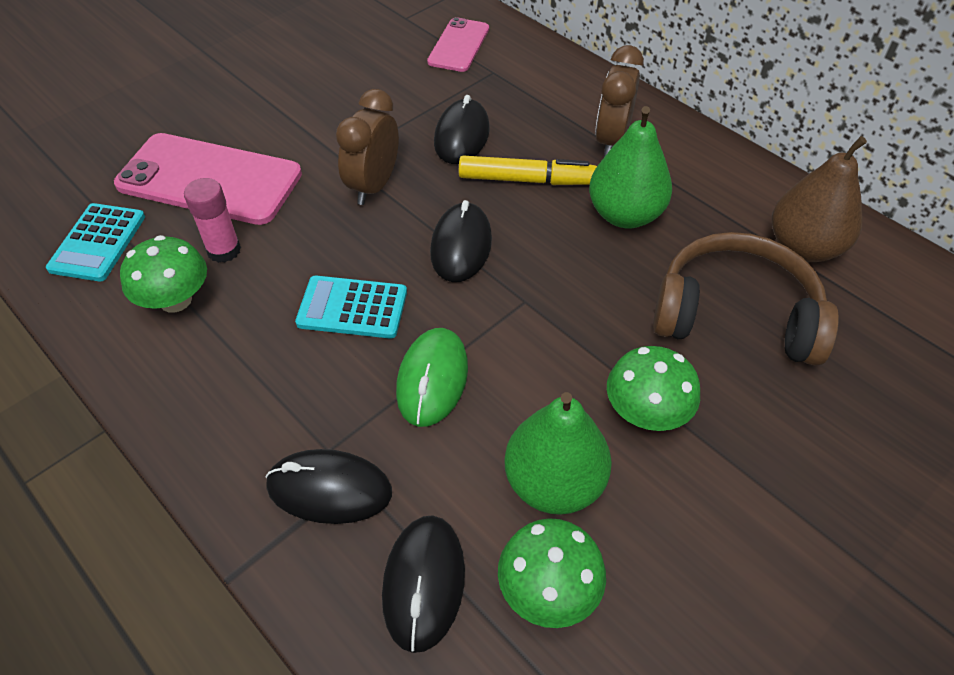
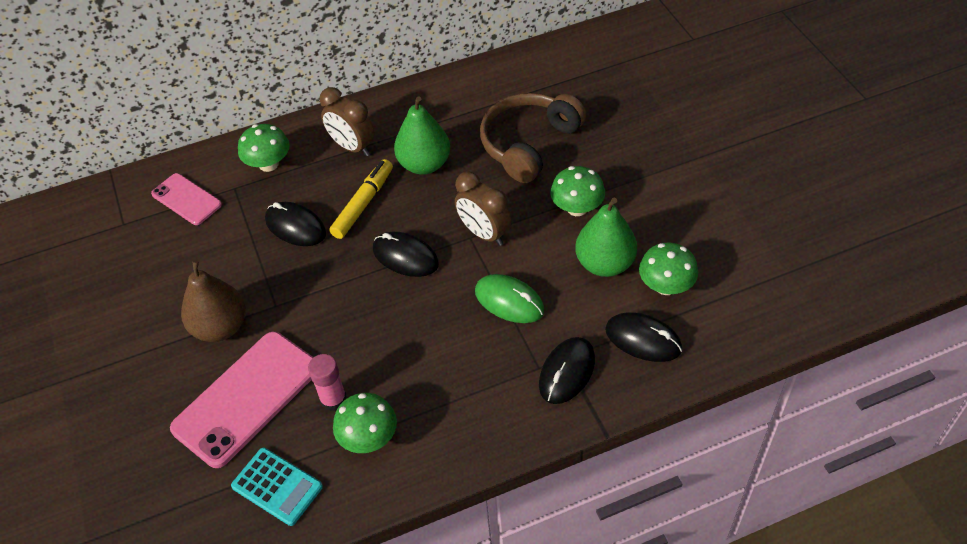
camera: 65 degrees left, 0 degrees up
(352, 308) = (430, 330): turquoise calculator -> none
(374, 186) = (318, 292): brown clock -> brown clock (484, 233)
(542, 84) = (268, 164): none -> green mushroom
(804, 247) = (495, 94): brown pear -> brown pear (220, 327)

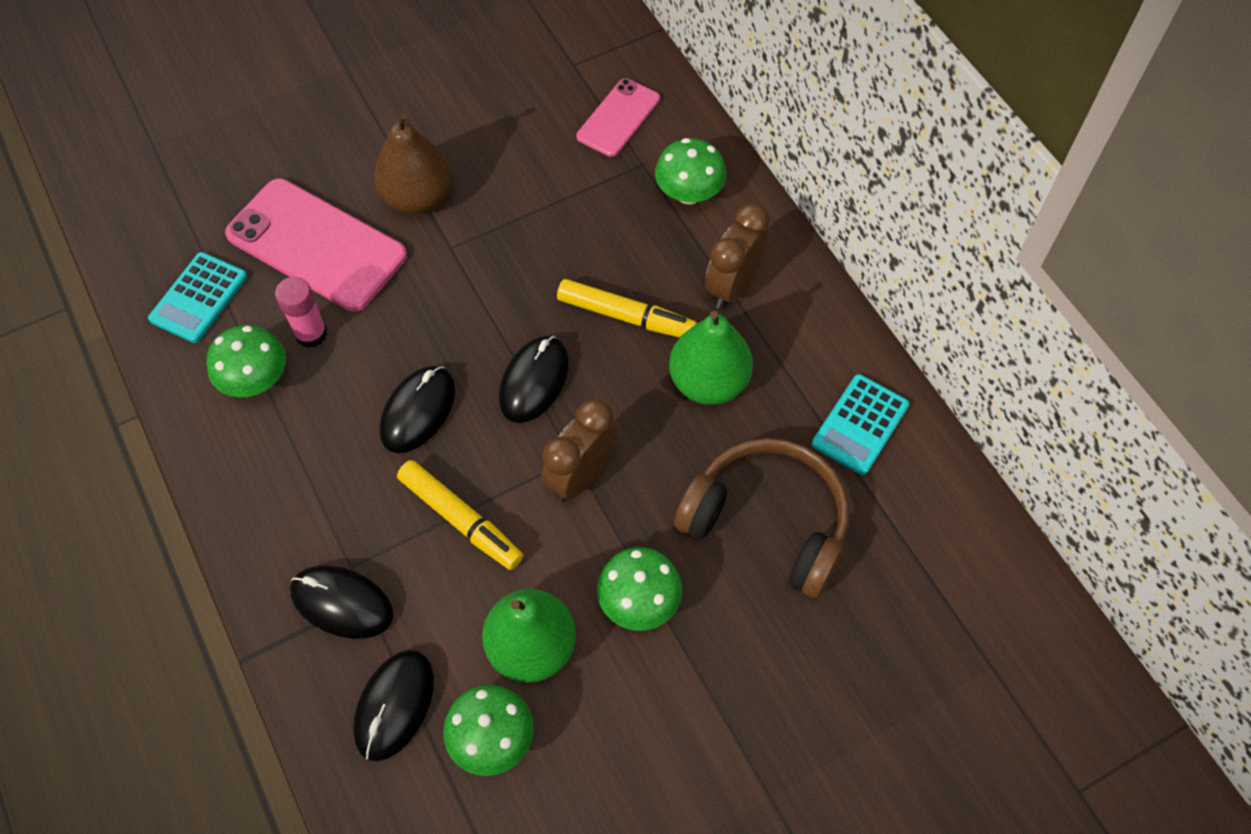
camera: 80 degrees right, 10 degrees up
(295, 227) = (580, 245): black mouse -> black mouse (418, 411)
(468, 97) = (860, 425): none -> turquoise calculator
(509, 301) = (461, 520): green mouse -> yellow marker

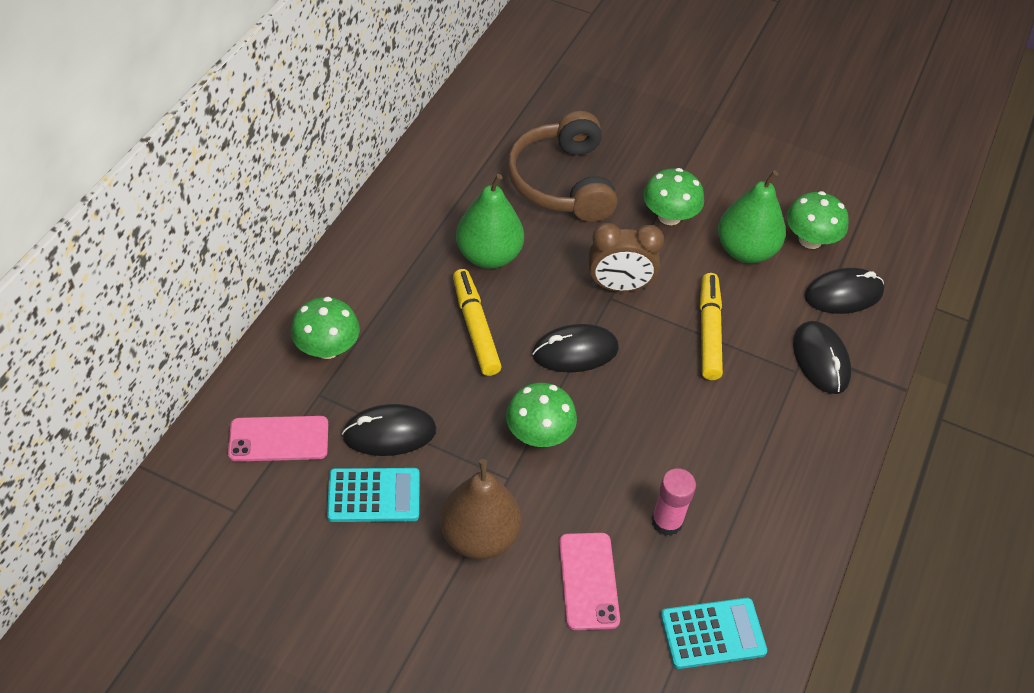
camera: 130 degrees left, 10 degrees down
(256, 380) = (736, 530): green mushroom -> green mushroom (539, 434)
(316, 245) = (588, 581): pink phone -> pink phone, size x0.57
(418, 411) = (660, 406): black mouse -> black mouse (389, 433)
(733, 286) = (396, 280): brown clock -> none
(860, 425) = (453, 168): turquoise calculator -> turquoise calculator (374, 495)

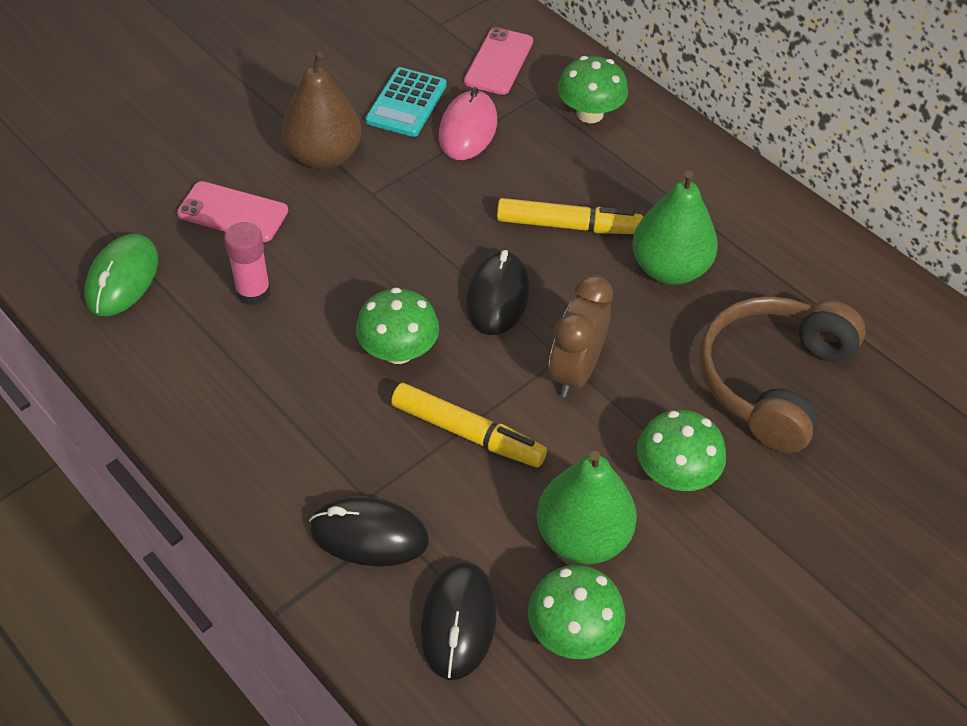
camera: 115 degrees right, 0 degrees up
(389, 433) = (468, 129): black mouse -> pink mouse
(539, 434) = (408, 231): green mushroom -> green mushroom (398, 351)
(563, 182) = (773, 381): brown headphones -> brown headphones turned 75 degrees counterclockwise
(712, 633) = (122, 278): turquoise calculator -> green mouse

